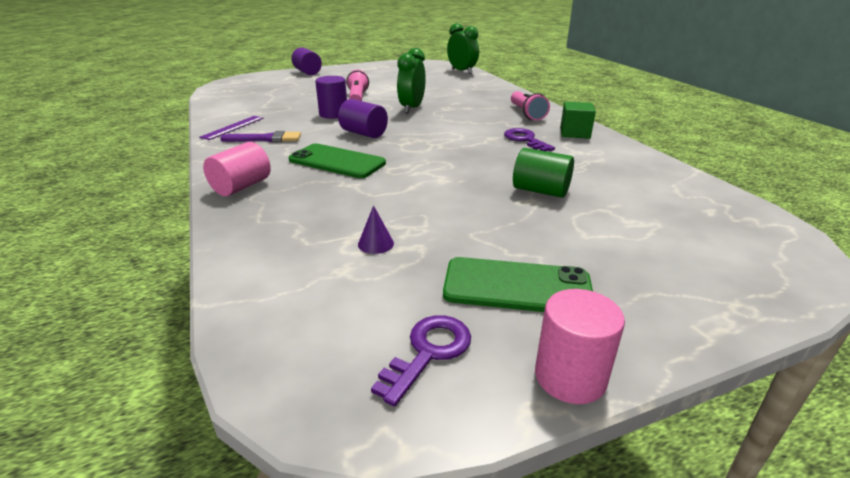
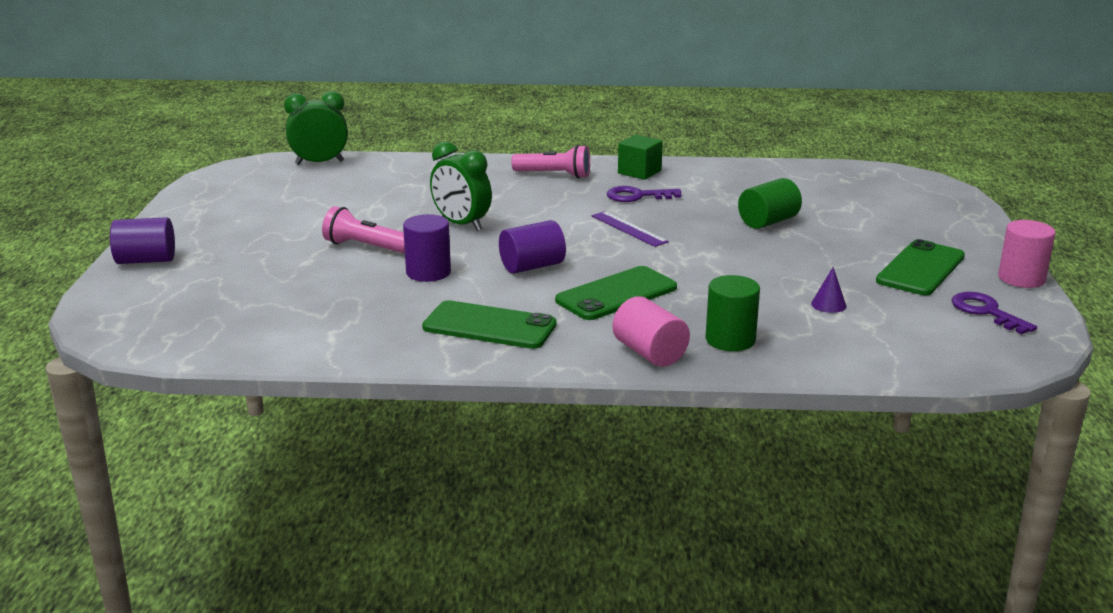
camera: 65 degrees left, 5 degrees down
(233, 127) = (410, 344): purple ruler -> purple ruler (629, 229)
(266, 139) = (489, 326): purple brush -> green phone
(276, 211) = (730, 340): none -> green cylinder

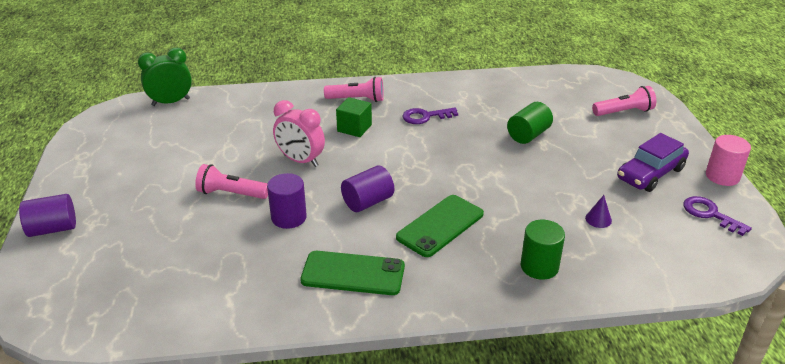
camera: 10 degrees left, 10 degrees up
(461, 224) = (300, 160): green clock -> pink clock
(629, 229) = (429, 152): purple ruler -> none
(639, 172) = (419, 90): green cube -> green cube (354, 128)
(649, 353) = (484, 289): pink cylinder -> none
(911, 209) = (624, 112): none -> pink flashlight
(920, 269) = (650, 173): green phone -> purple car

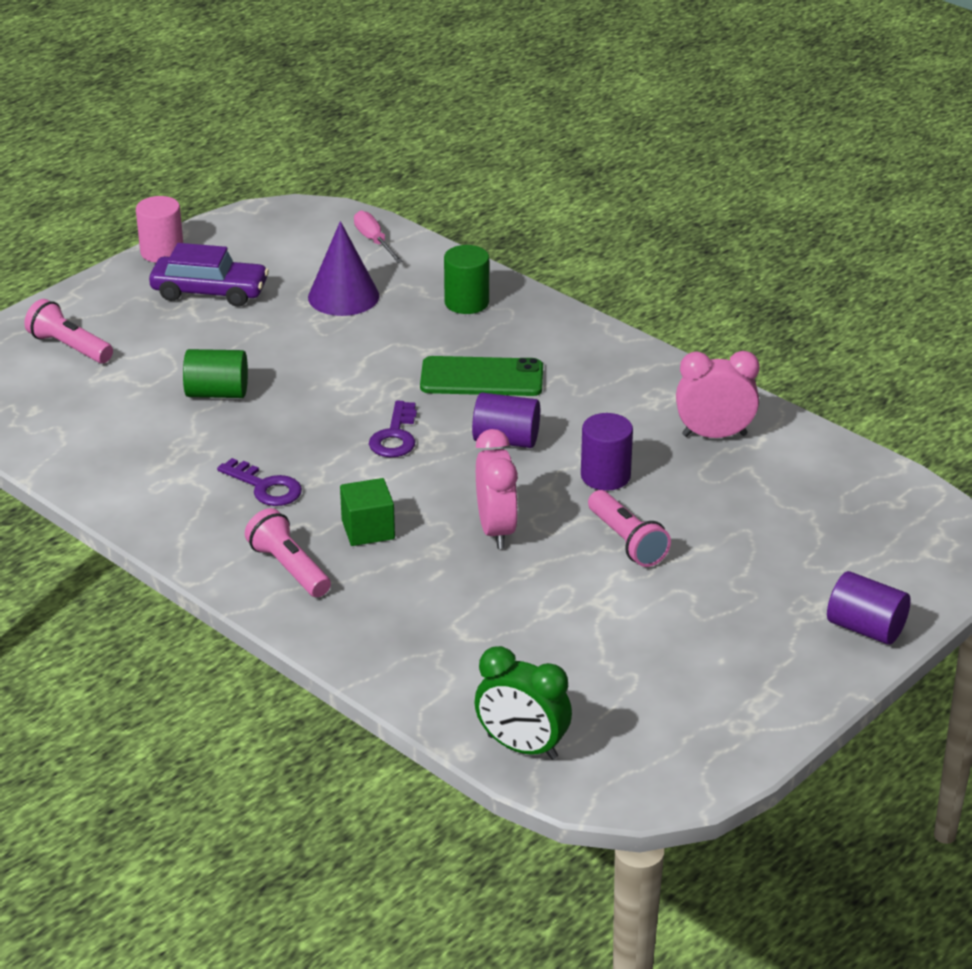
camera: 130 degrees left, 0 degrees up
(262, 284) = (714, 435): none -> pink clock
(353, 273) = (624, 393): green phone -> none
(598, 219) = (343, 296): purple cone -> purple cone, size x2.18
(671, 268) = (374, 241): none -> pink screwdriver
(710, 214) = (251, 243): purple key -> purple key (395, 436)

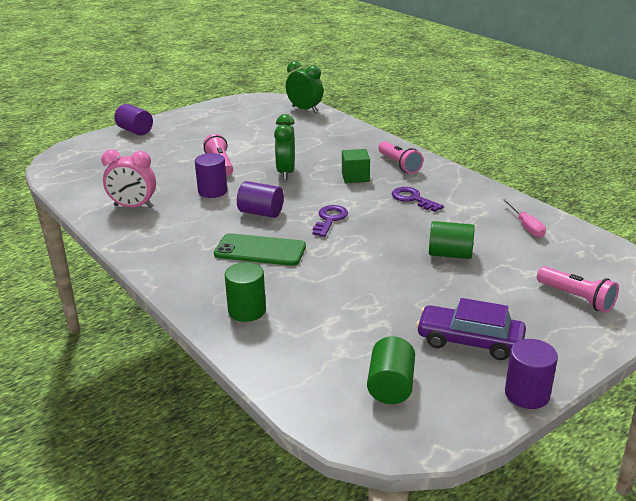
camera: 170 degrees left, 5 degrees down
(162, 252) = (527, 394): pink cylinder -> purple cylinder
(295, 248) = (390, 386): none -> green cylinder
(343, 296) = (349, 326): purple cone -> none
(374, 241) = (310, 387): pink screwdriver -> pink screwdriver (526, 226)
(496, 530) = (286, 172): pink clock -> green clock

